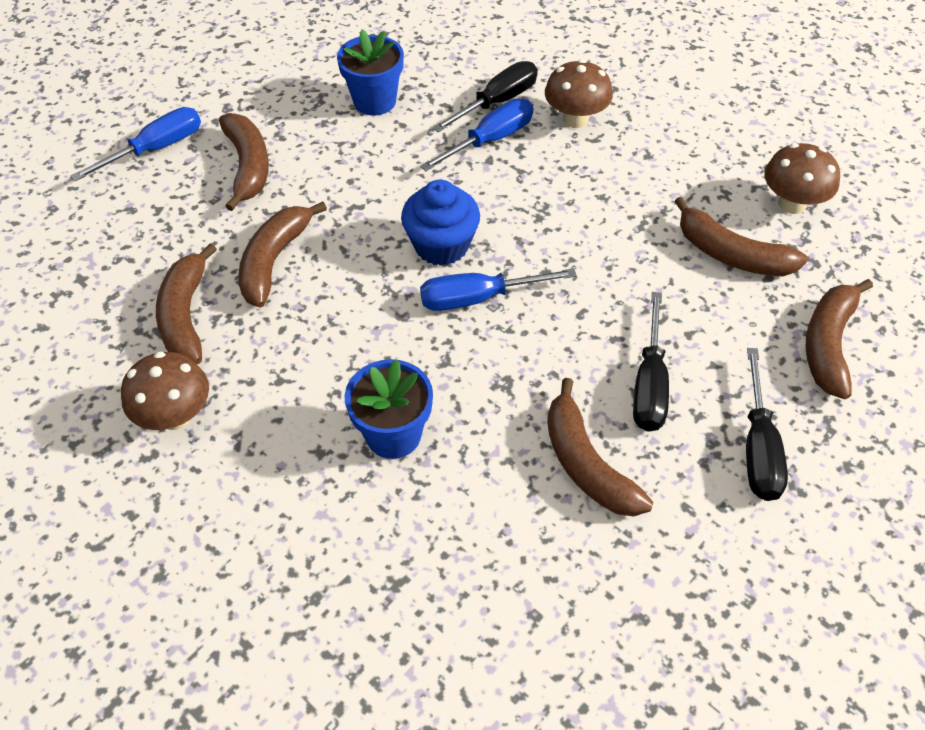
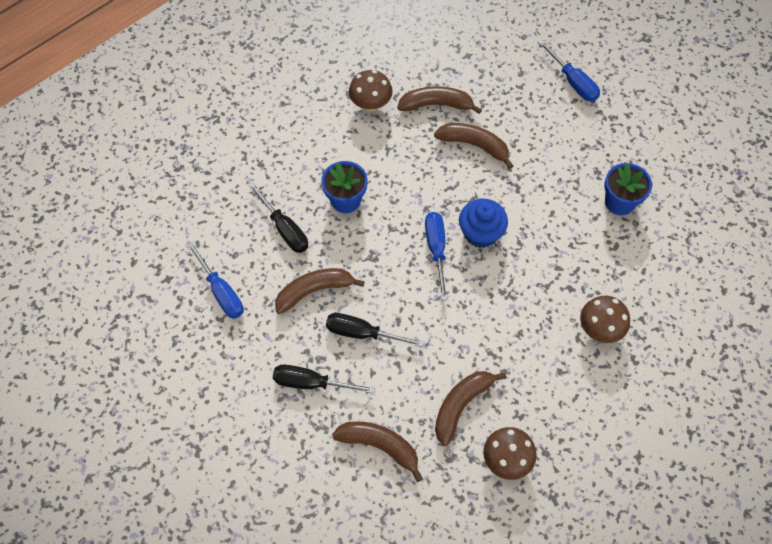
camera: 95 degrees right, 10 degrees up
(248, 166) = (556, 130): brown banana -> none
(490, 140) = (578, 270): blue screwdriver -> blue screwdriver (221, 292)
(497, 102) = (619, 279): black screwdriver -> black screwdriver (285, 229)

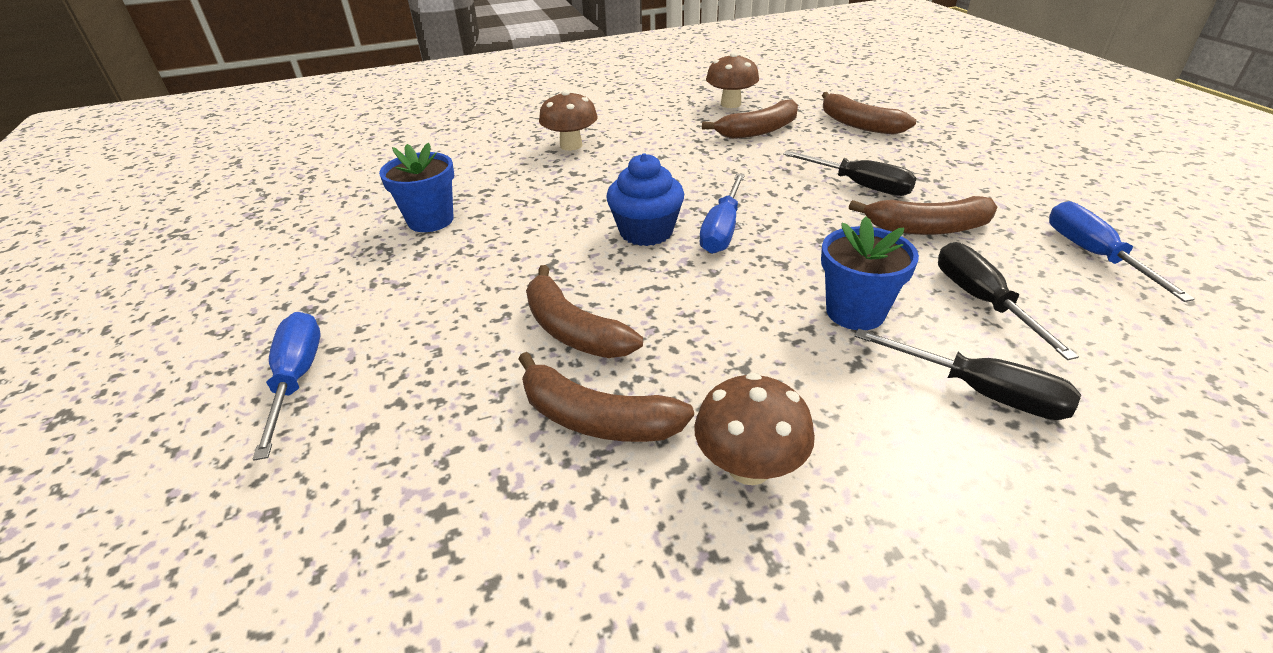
camera: 155 degrees left, 25 degrees down
(311, 383) = (936, 165): black screwdriver -> black screwdriver (980, 392)

